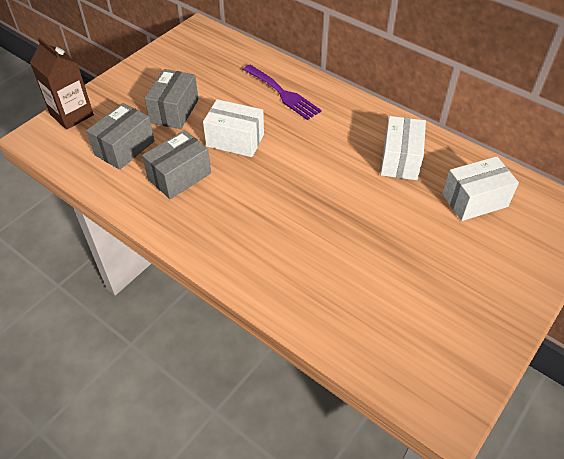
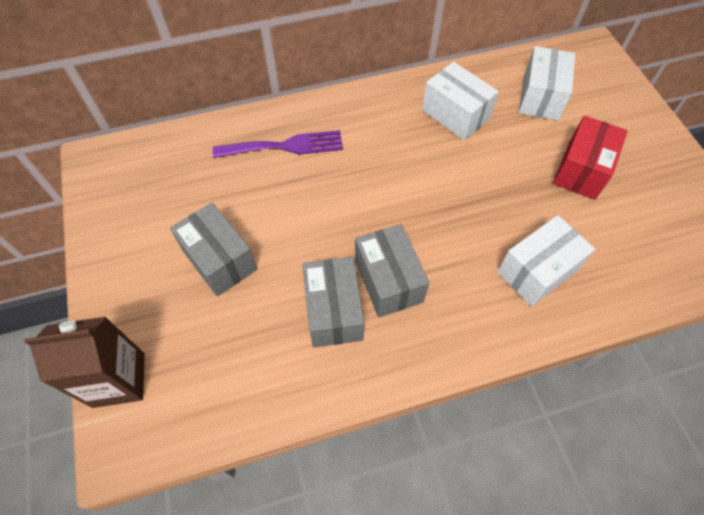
camera: 55 degrees left, 10 degrees up
(124, 148) = (238, 346): grey box -> grey box (388, 281)
(235, 140) = (320, 227): white box -> white box (537, 271)
(423, 256) = (581, 170): none -> red box

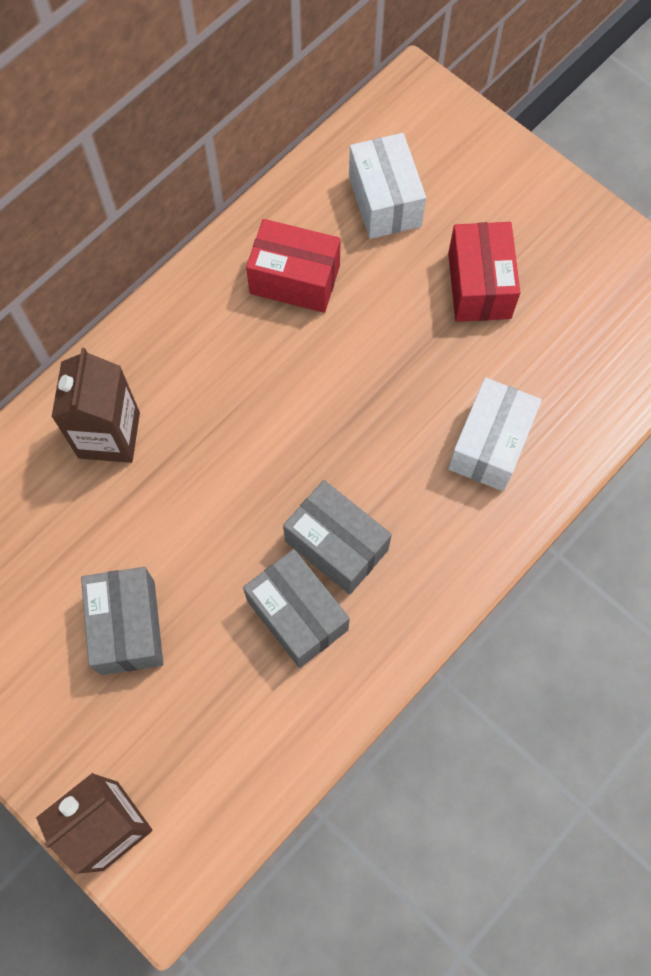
camera: 30 degrees left, 10 degrees up
(219, 260) = (128, 627): grey box -> grey box turned 60 degrees clockwise
(285, 146) = (109, 435): purple fork -> brown carton
(455, 114) = (295, 279): white box -> red box

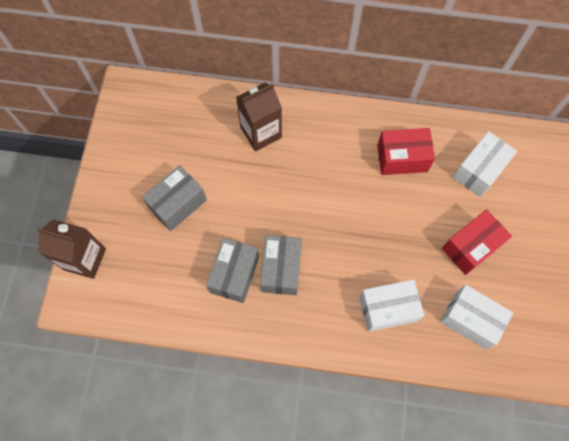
camera: 55 degrees right, 0 degrees up
(295, 279) = (402, 158): red box -> red box turned 75 degrees counterclockwise
(573, 355) = (470, 320): none -> white box

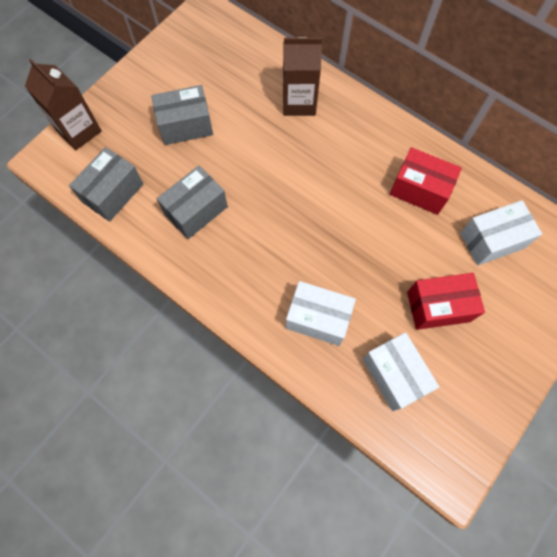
camera: 30 degrees right, 0 degrees up
(281, 269) = (240, 229): grey box -> grey box (113, 193)

